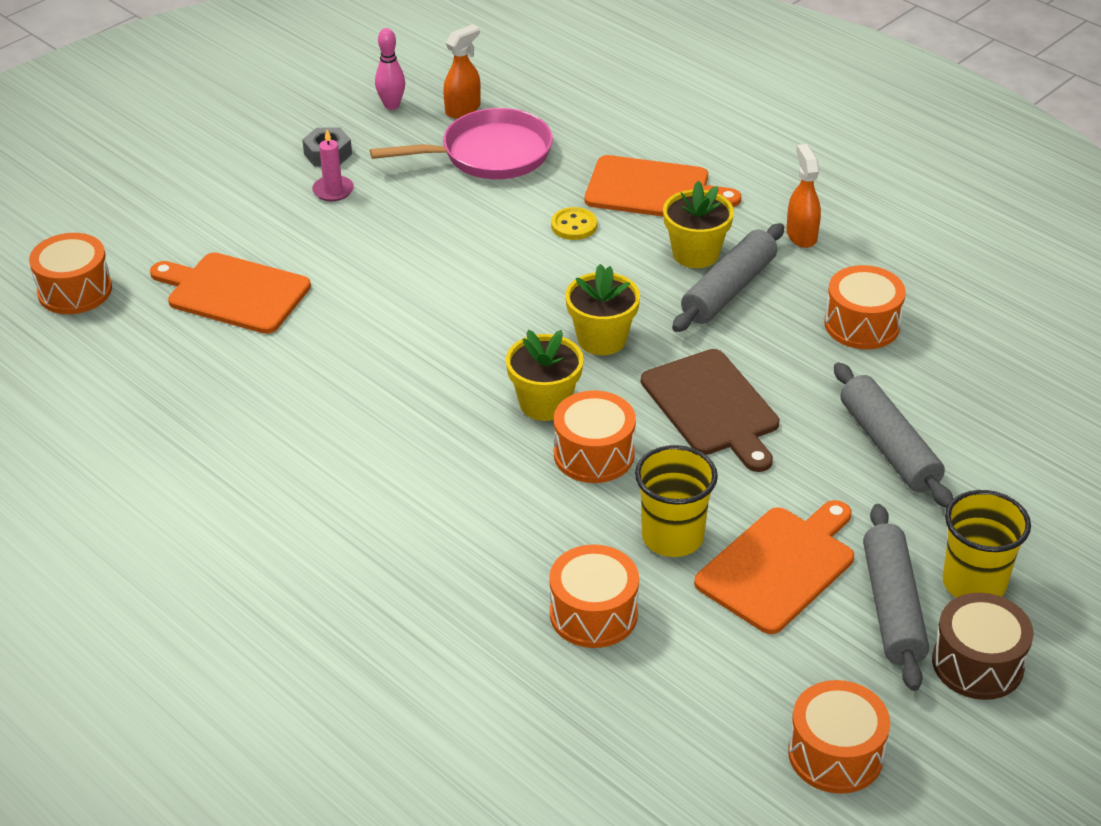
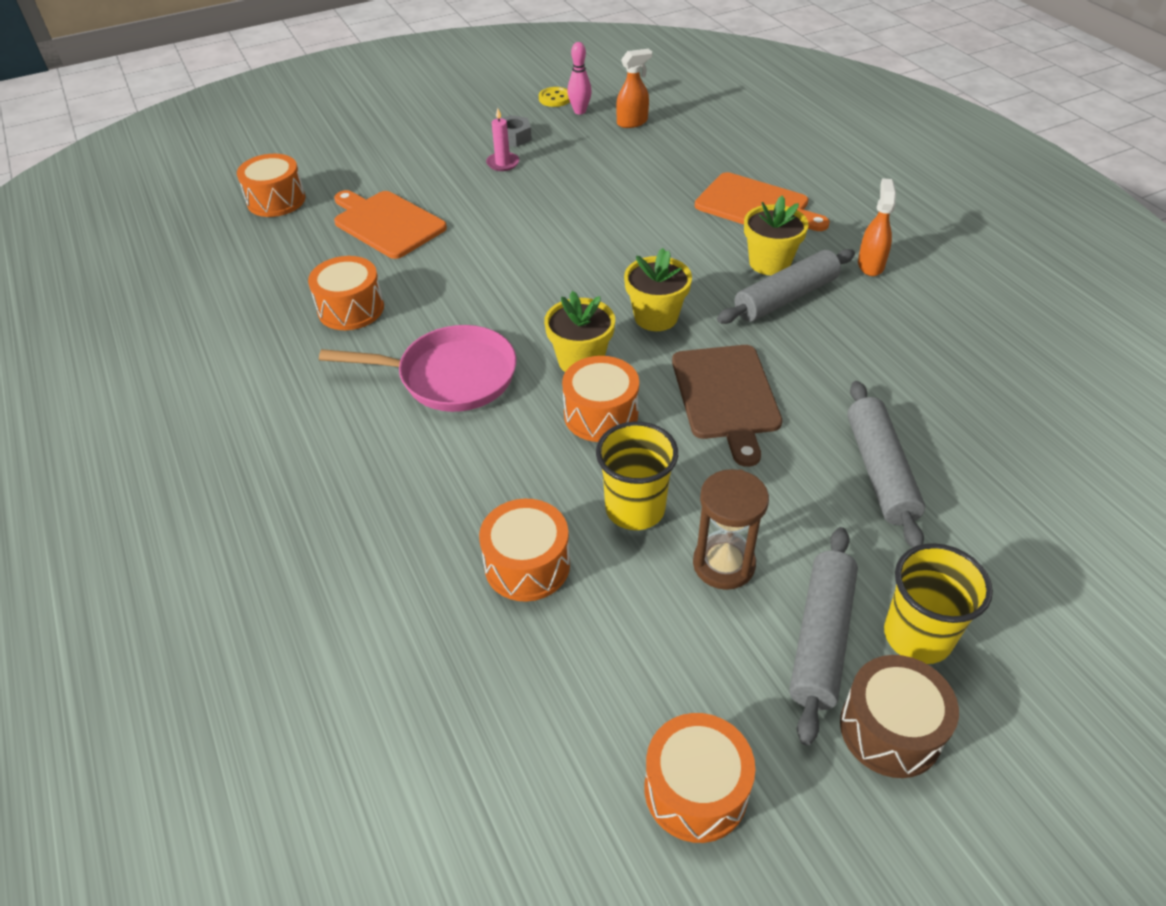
camera: 20 degrees right, 5 degrees up
(489, 154) = (636, 157): pink pan -> pink pan (450, 376)
(574, 225) = (677, 222): yellow button -> yellow button (555, 98)
(779, 566) = (723, 564): orange cutting board -> brown hourglass
(862, 324) = (896, 352): orange drum -> orange drum (351, 309)

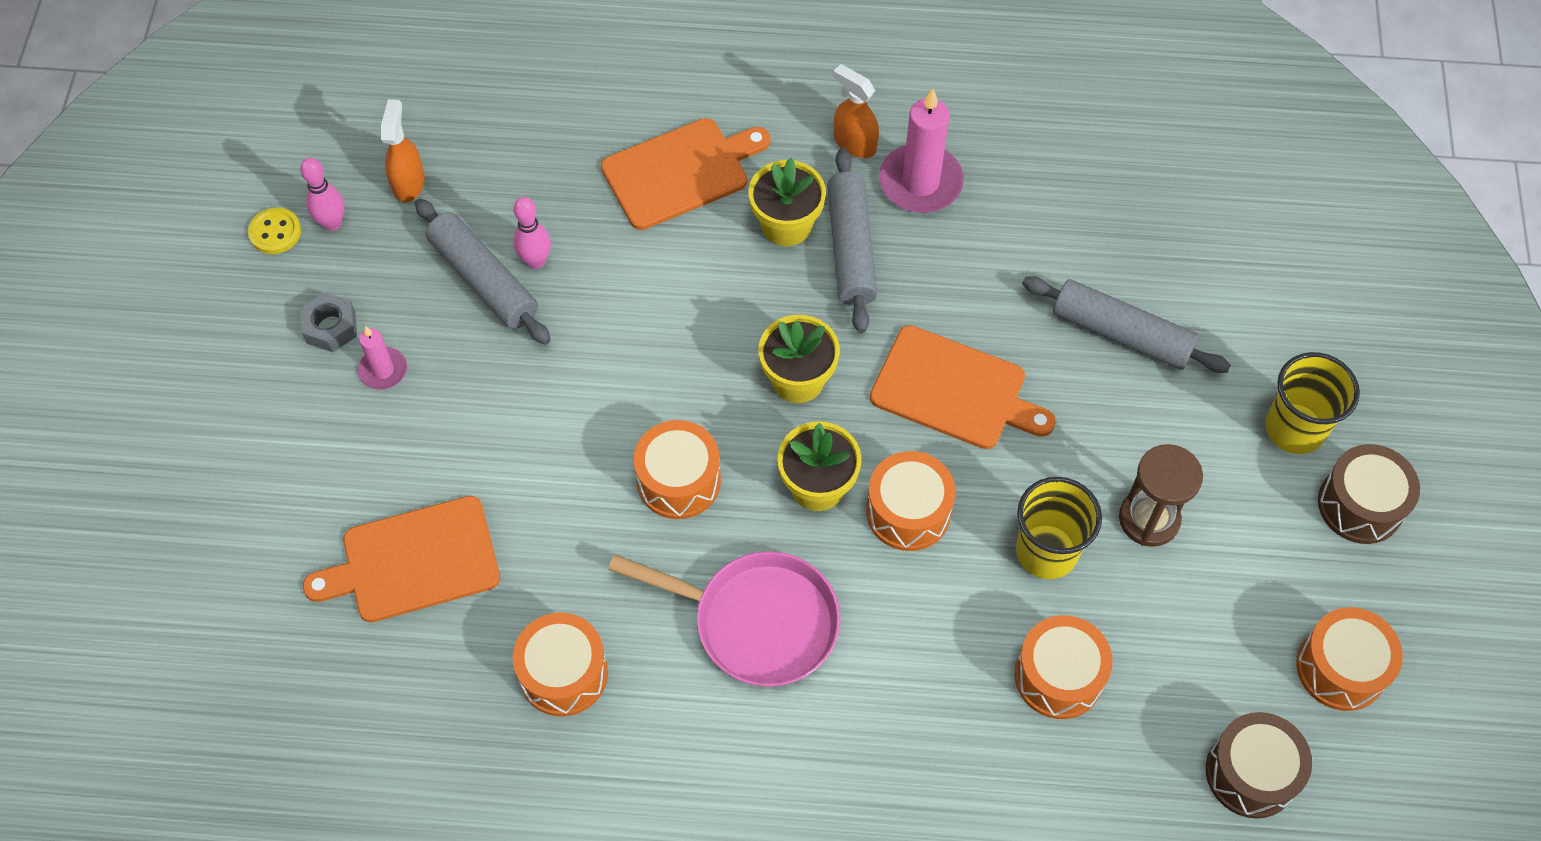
camera: 60 degrees left, 15 degrees up
(276, 200) = (251, 672): orange drum -> orange drum (679, 480)
(450, 376) = (757, 622): pink pan -> pink pan turned 75 degrees clockwise
(528, 755) = (1251, 773): none -> brown drum
(630, 182) = (536, 261): none -> pink bowling pin
(726, 396) = (954, 390): brown cutting board -> orange cutting board
(821, 638) = (1260, 496): grey rolling pin -> grey rolling pin (484, 280)
(879, 307) = (920, 182): none -> pink candle

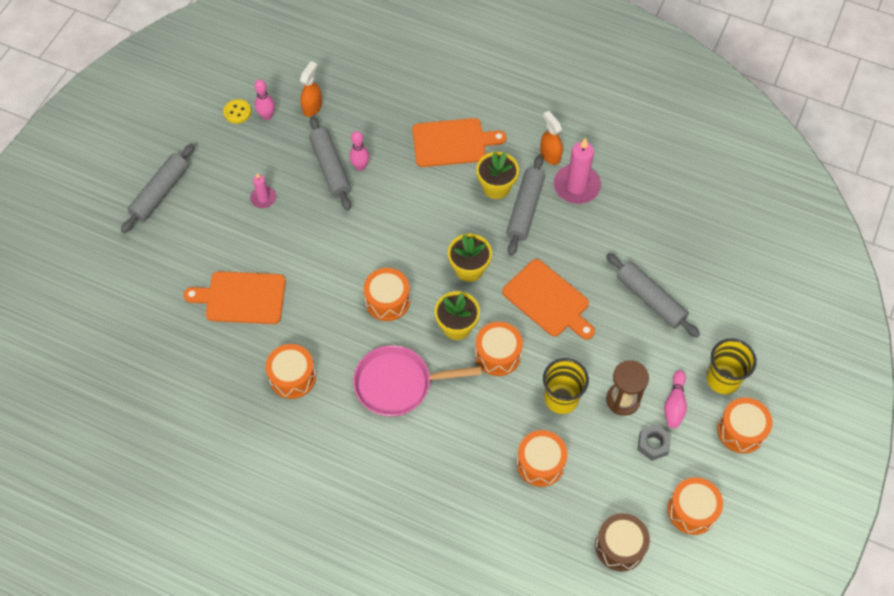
camera: 20 degrees right, 0 degrees up
(187, 420) = (160, 193): none -> grey rolling pin
(331, 327) = (246, 168): grey nut -> grey nut (653, 444)
(757, 622) = (398, 384): pink pan -> pink pan turned 135 degrees clockwise
(1235, 497) = (674, 404): none -> pink bowling pin
(1360, 505) = (741, 430): brown drum -> orange drum

